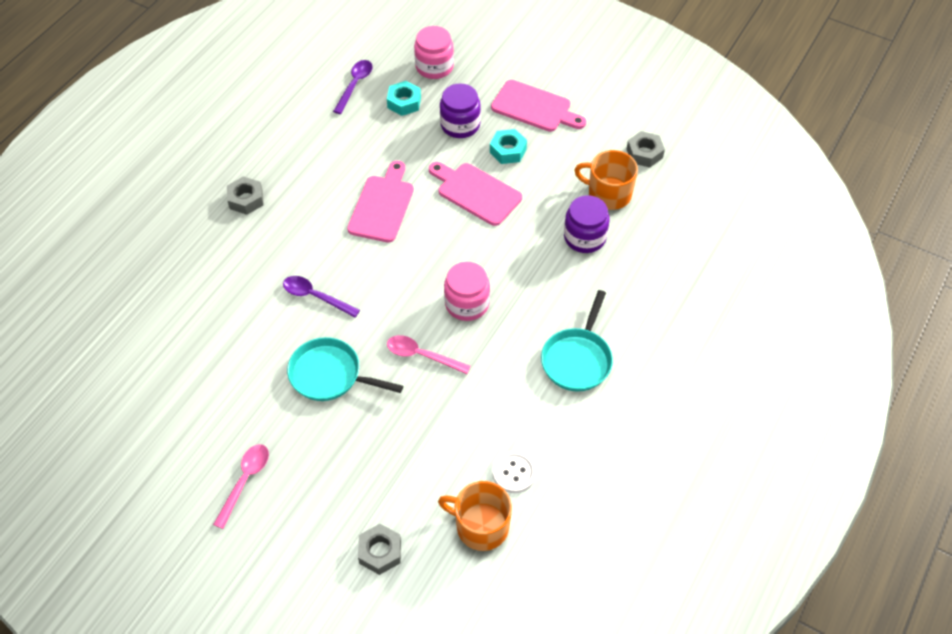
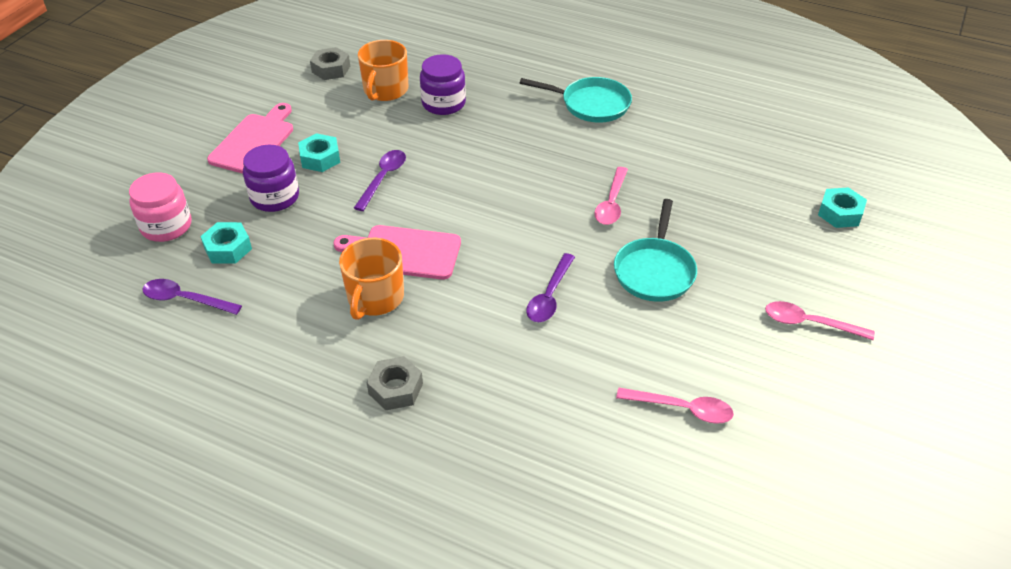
camera: 95 degrees left, 10 degrees down
(183, 368) = (682, 409): none -> pink spoon
(380, 552) = (840, 213): grey nut -> turquoise nut
(467, 304) = (539, 176): pink jar -> none
(476, 192) = (383, 178): pink cutting board -> purple spoon
(481, 526) = (785, 153): orange mug -> orange mug (375, 298)
(514, 473) = (724, 136): white button -> none

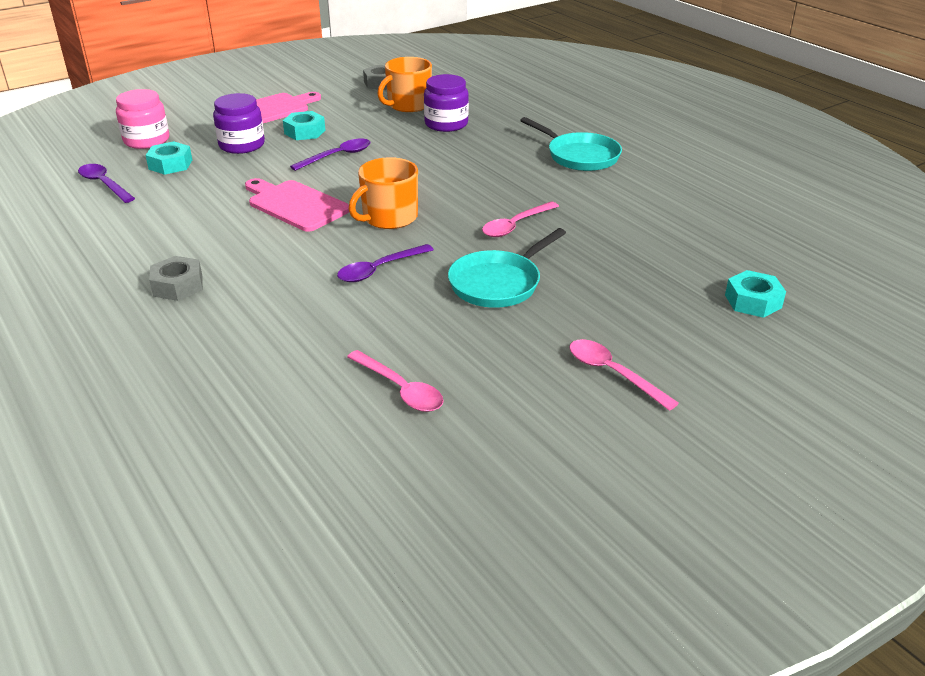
camera: 30 degrees right, 10 degrees down
(375, 298) = (236, 225): orange mug -> orange mug (389, 217)

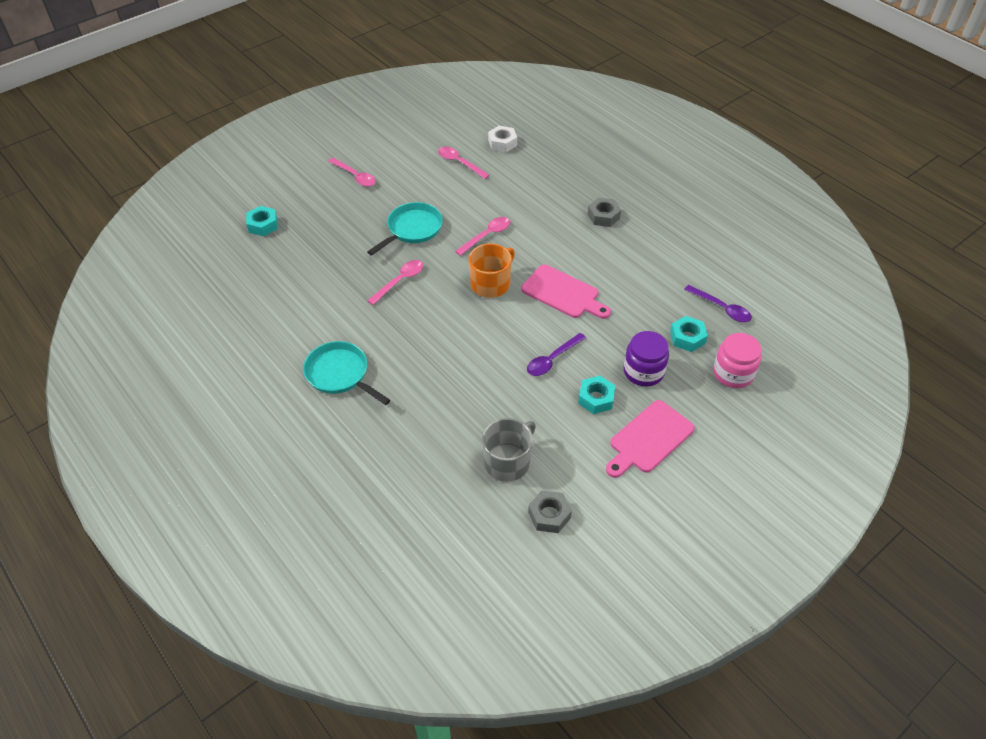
camera: 175 degrees right, 15 degrees up
(297, 429) = (502, 143): none -> white nut
(379, 269) = (487, 236): purple spoon -> pink spoon
(408, 105) = (508, 462): orange mug -> grey mug
(446, 124) = (463, 423): purple jar -> none

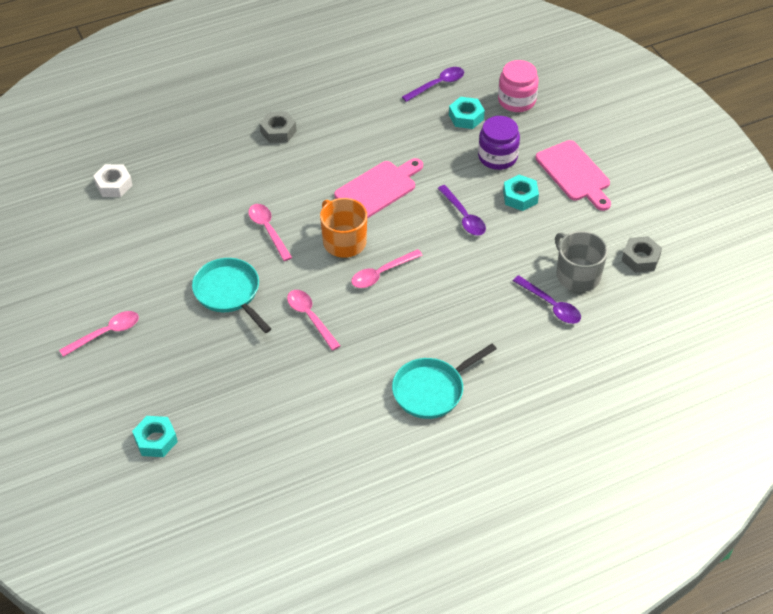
camera: 75 degrees left, 0 degrees up
(460, 163) = (131, 230): pink spoon -> pink spoon (381, 273)
(461, 445) = (550, 305): none -> purple spoon

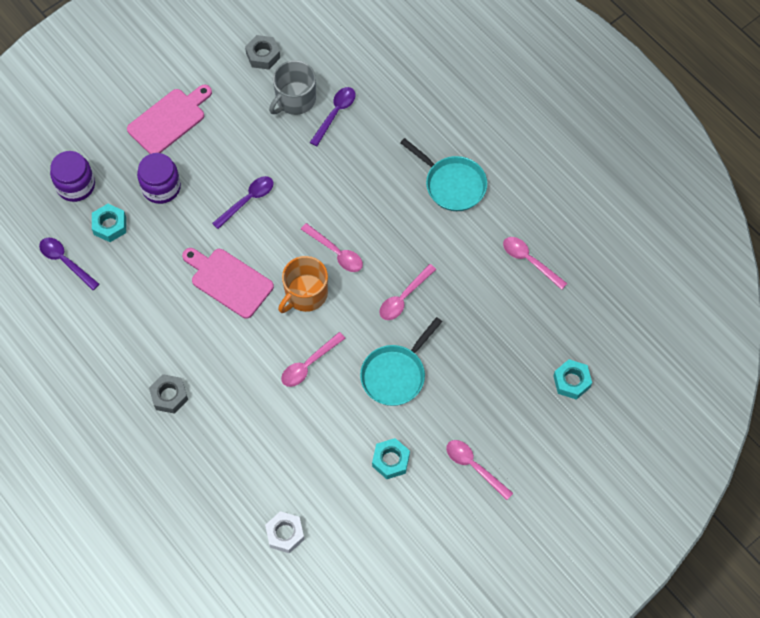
camera: 105 degrees left, 15 degrees up
(312, 439) = (530, 261): none -> pink spoon
(516, 100) = (76, 185): pink jar -> purple jar
(520, 197) = (210, 159): turquoise nut -> turquoise nut (390, 460)

